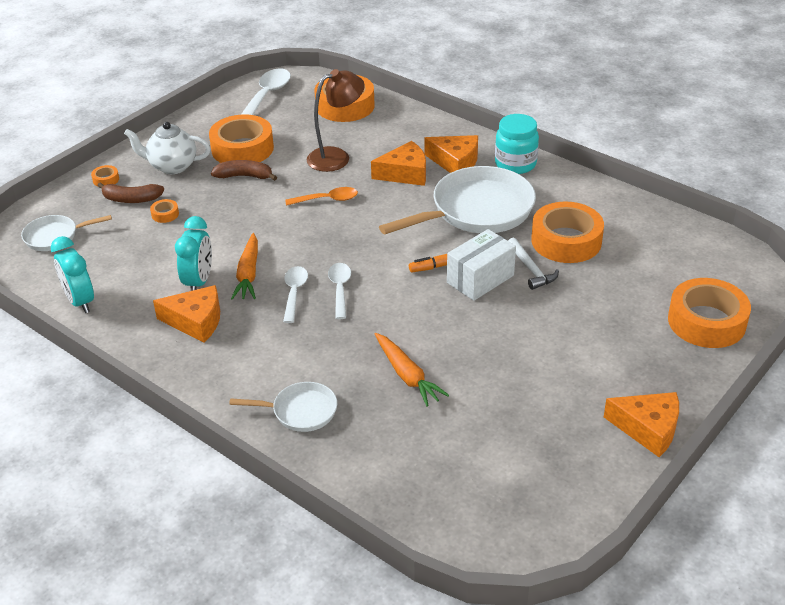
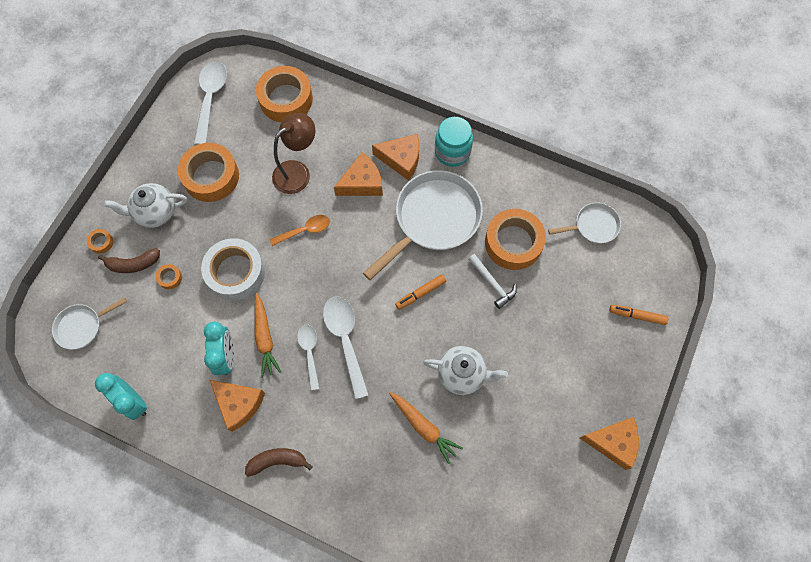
camera: 15 degrees left, 30 degrees up
(196, 321) = (239, 404): orange cheese -> orange cheese turned 45 degrees clockwise
(237, 220) = (235, 272): none -> white tape
(244, 176) = (224, 213): brown banana -> brown banana (277, 461)
(300, 411) = (352, 485): white pan -> white pan (593, 226)
(340, 289) = (345, 340): white spoon -> white spoon, size x1.59
(470, 338) = (462, 374): none -> white teapot
(480, 279) = (455, 303): white box -> none
(706, 322) = (637, 316): orange tape -> orange marker

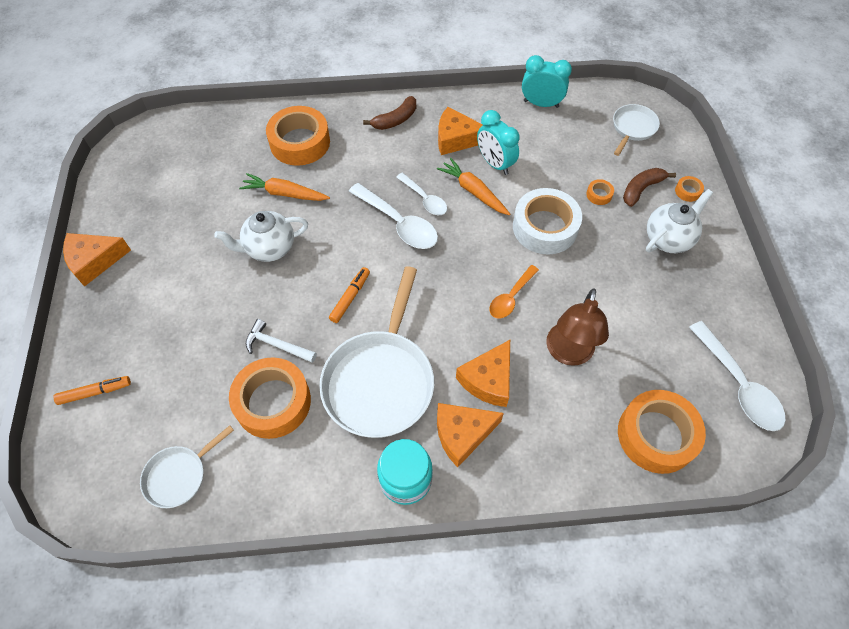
camera: 150 degrees right, 10 degrees down
(211, 176) = (651, 300): orange tape -> orange tape (300, 142)

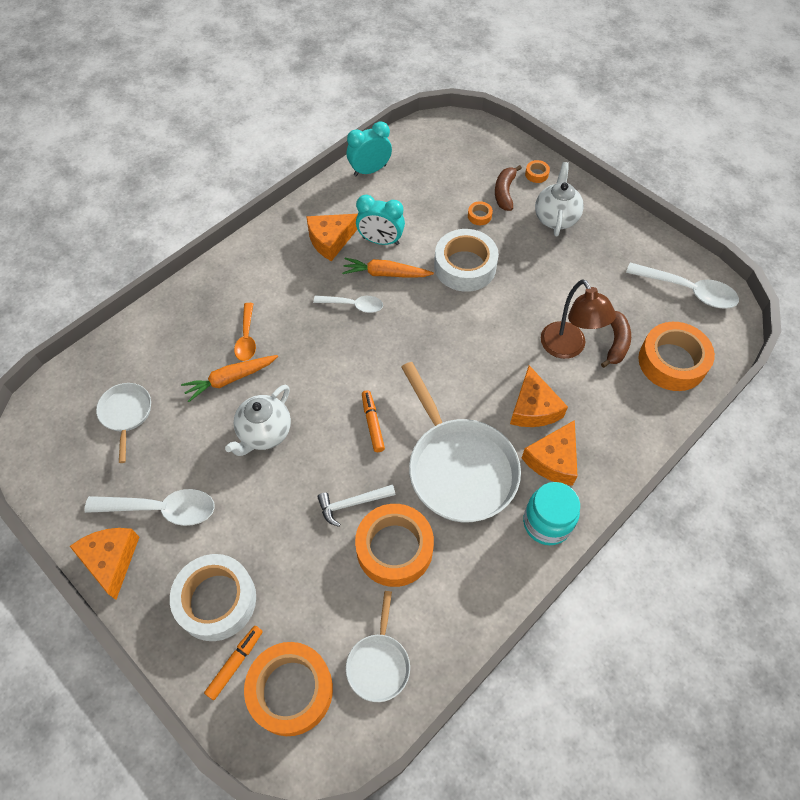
camera: 40 degrees left, 0 degrees up
(94, 261) = (111, 560): orange cheese -> orange cheese turned 135 degrees clockwise
(126, 340) = (216, 600): none -> white tape
(300, 142) = (198, 327): orange tape -> orange tape (291, 690)
(395, 120) = (264, 255): brown banana -> brown banana (616, 343)
(398, 223) = (352, 338): white spoon -> white spoon (161, 509)
(511, 297) = (491, 336): orange spoon -> orange spoon (247, 338)
(633, 128) = (456, 149): white pan -> white pan (126, 414)

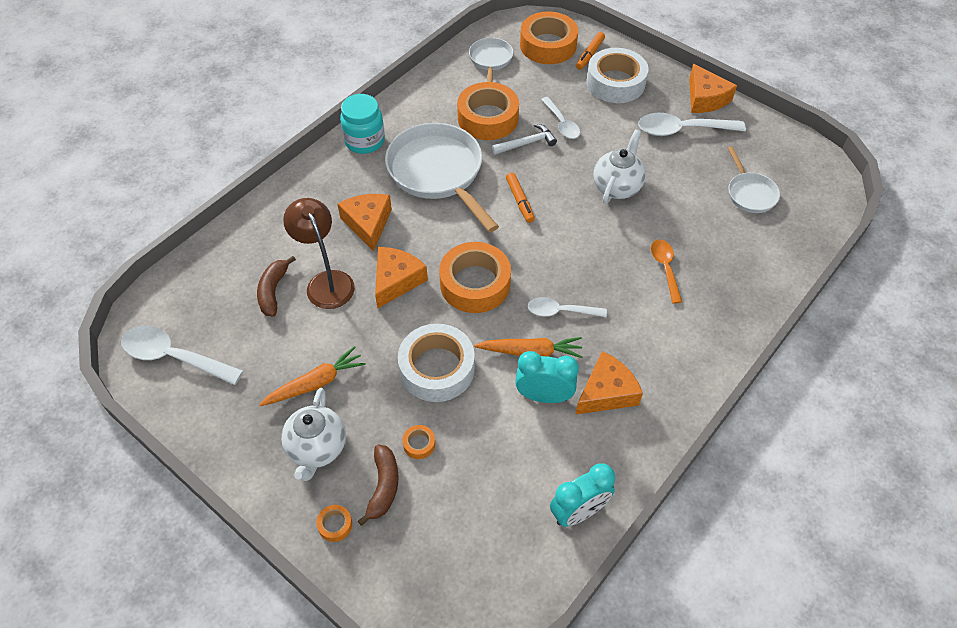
camera: 175 degrees right, 5 degrees down
(230, 379) = (666, 228): orange carrot -> orange carrot (315, 383)
(304, 532) = (561, 123): none -> white spoon
(553, 460) = (354, 184): orange cheese -> orange cheese (396, 280)
(672, 362) = (219, 275): orange tape -> orange tape (475, 284)

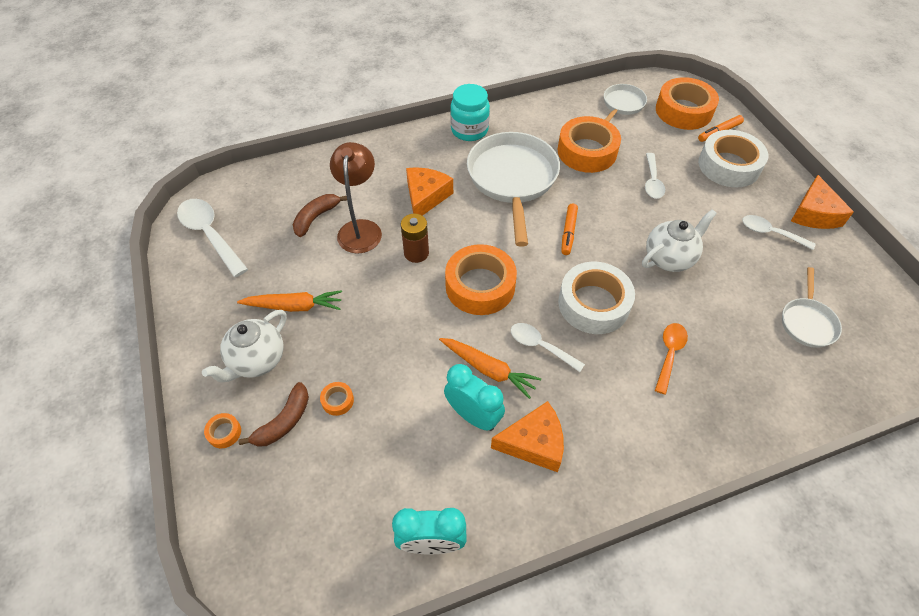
camera: 30 degrees right, 0 degrees up
(396, 280) = (416, 253): orange cheese -> brown battery
(437, 368) = (397, 343): white tape -> white tape (593, 304)
(526, 143) = (608, 186): white hammer -> none
(682, 130) = (771, 233): white spoon -> white spoon, size x0.63

